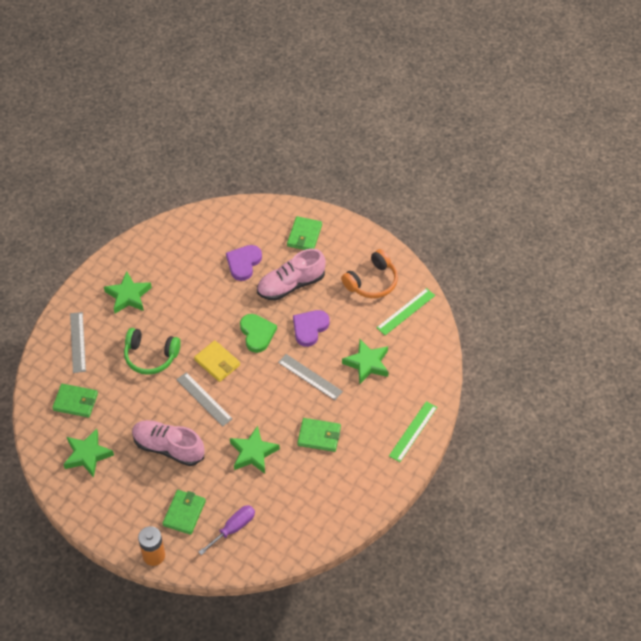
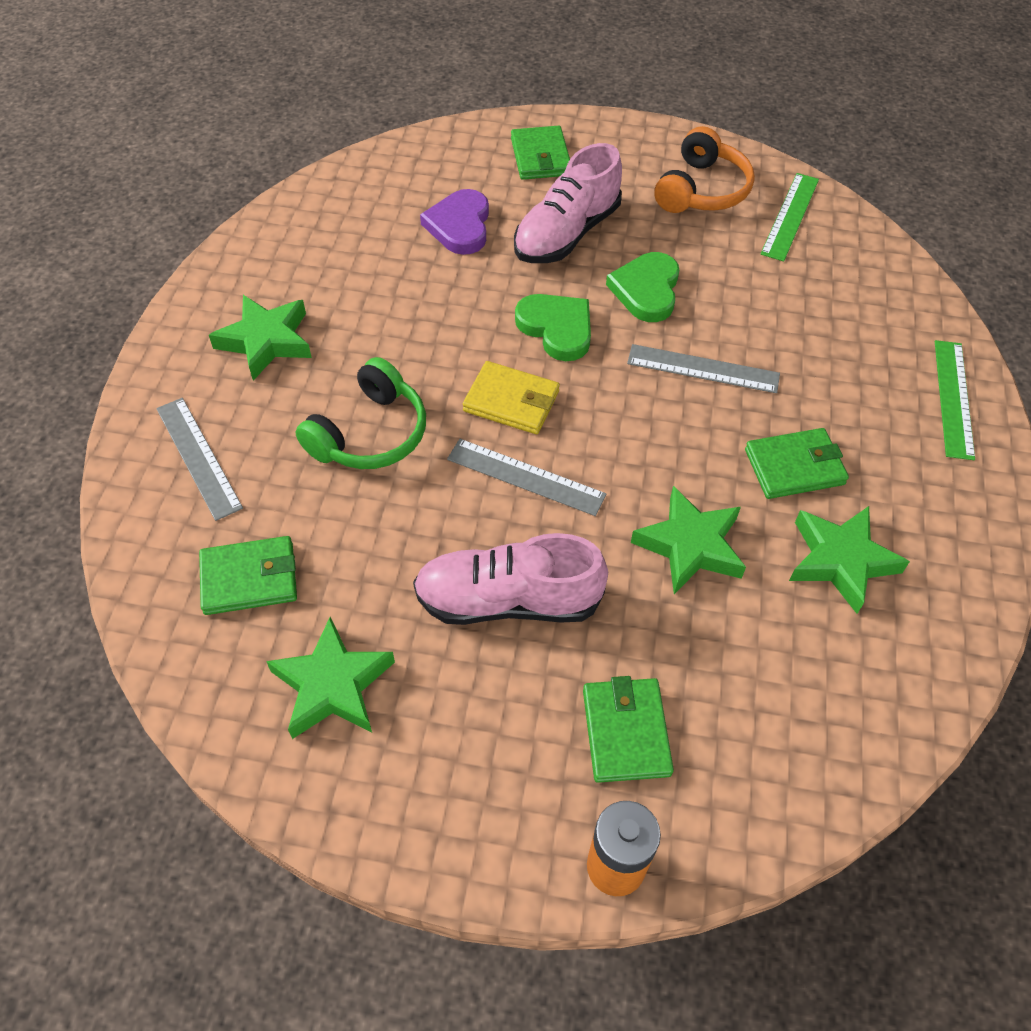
camera: 25 degrees left, 0 degrees up
(150, 356) = (370, 434): green headphones -> green headphones turned 45 degrees counterclockwise
(233, 528) = (753, 722): purple screwdriver -> none
(309, 328) = (646, 290): purple heart -> green heart
(367, 363) = (788, 314): green star -> green star (841, 561)

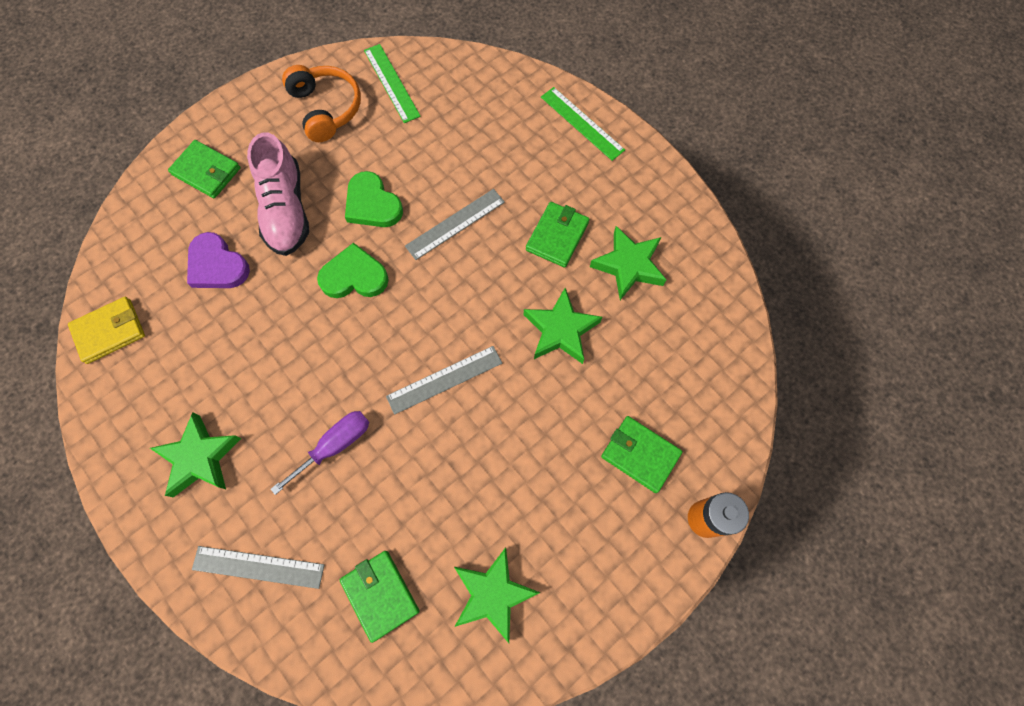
camera: 50 degrees left, 15 degrees up
(249, 578) = (380, 595): green wallet -> green wallet turned 60 degrees counterclockwise
(370, 434) = (335, 445): green headphones -> purple screwdriver
(508, 600) = (517, 454): pink shoe -> none
(511, 401) = (384, 345): yellow wallet -> yellow wallet (109, 331)

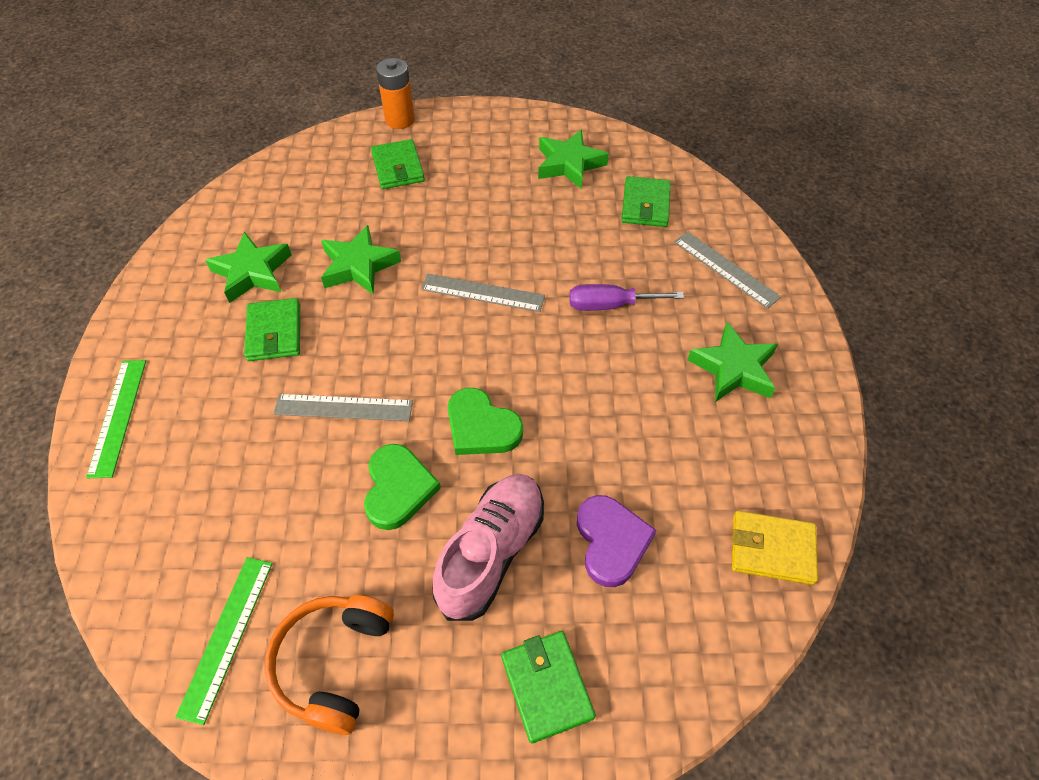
camera: 140 degrees left, 15 degrees down
(557, 236) = (274, 332): green wallet -> green wallet turned 75 degrees counterclockwise

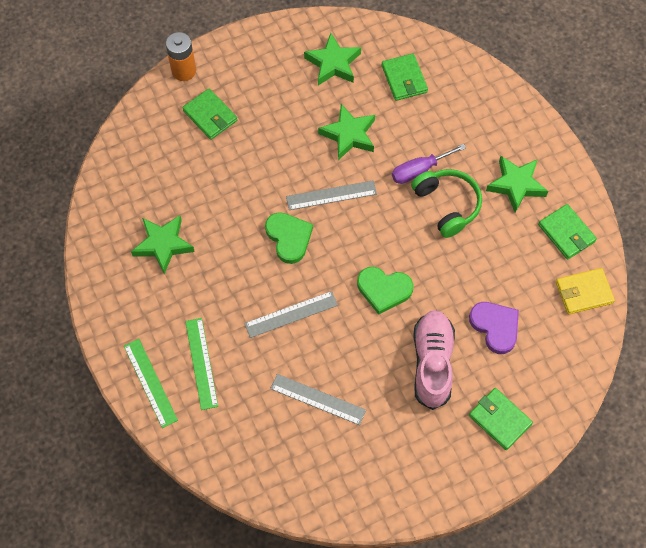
camera: 25 degrees left, 10 degrees up
(227, 636) = (313, 474): green ruler -> green ruler (201, 363)
(274, 332) = (211, 283): green wallet -> green wallet (566, 233)
(334, 663) = (381, 460): orange headphones -> none
(358, 266) = (234, 209): green star -> green star (349, 135)
(398, 488) = (357, 350): green heart -> green heart (289, 238)
(625, 357) = (447, 205): none -> green headphones
(725, 269) = (480, 111): grey ruler -> grey ruler (318, 399)

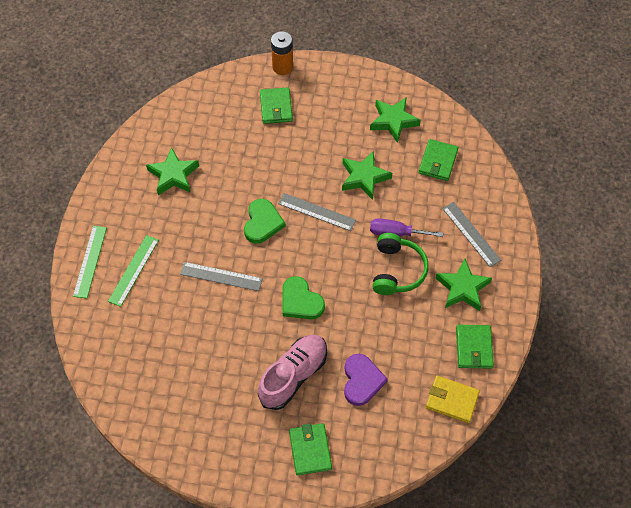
camera: 35 degrees right, 5 degrees down
(318, 399) = (191, 347): grey ruler -> grey ruler (471, 234)

